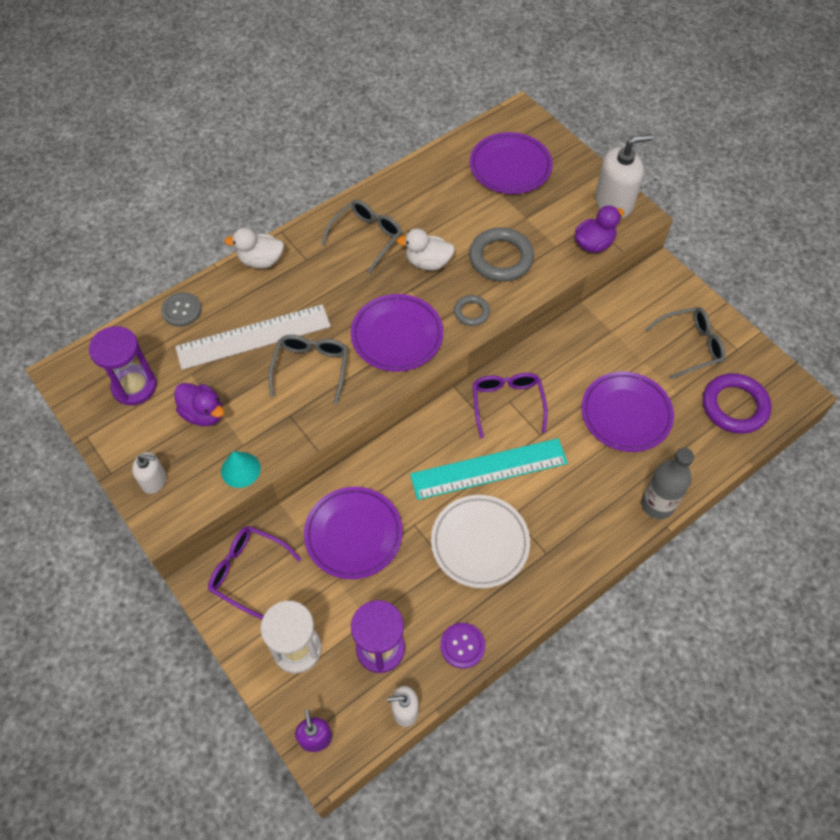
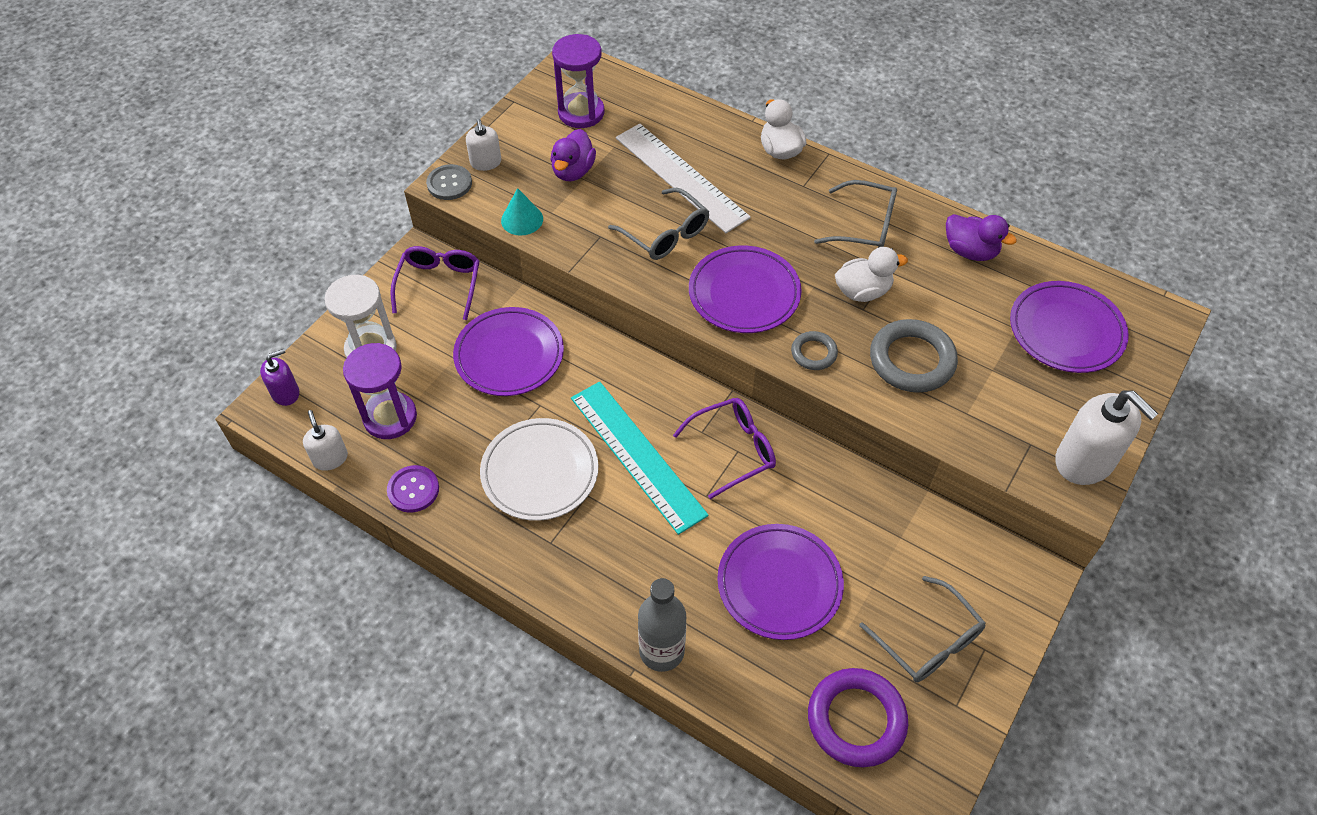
camera: 70 degrees right, 5 degrees down
(181, 310) = (685, 114): grey button -> grey button (449, 183)
(311, 367) = (666, 234): grey glasses -> grey glasses turned 60 degrees clockwise
(428, 262) = (863, 291): white duck -> white duck turned 90 degrees clockwise
(594, 243) = (997, 454): purple duck -> purple duck (970, 251)

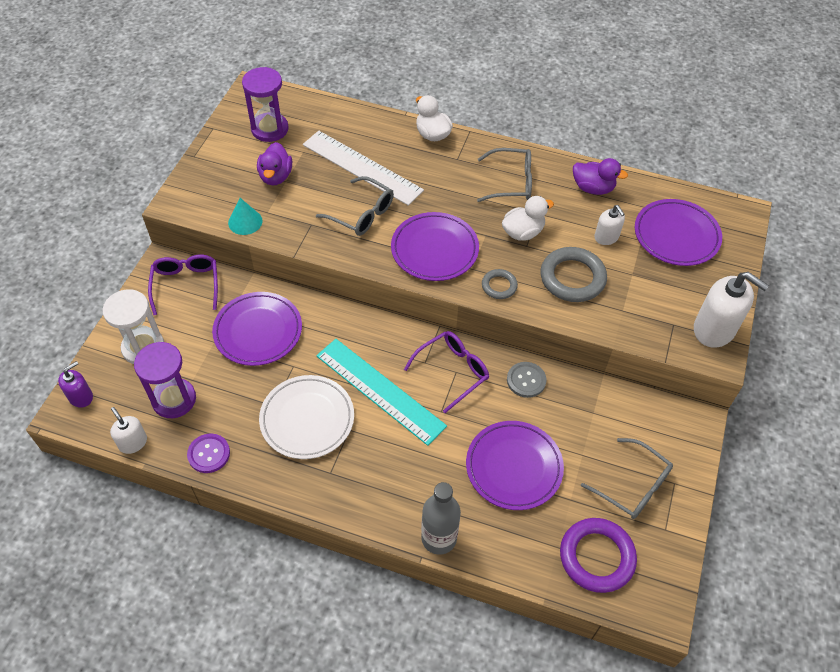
camera: 15 degrees left, 0 degrees up
(449, 183) = (178, 202): grey button -> grey button (526, 380)
(486, 162) = (203, 181): white soap dispenser -> white soap dispenser (606, 237)

